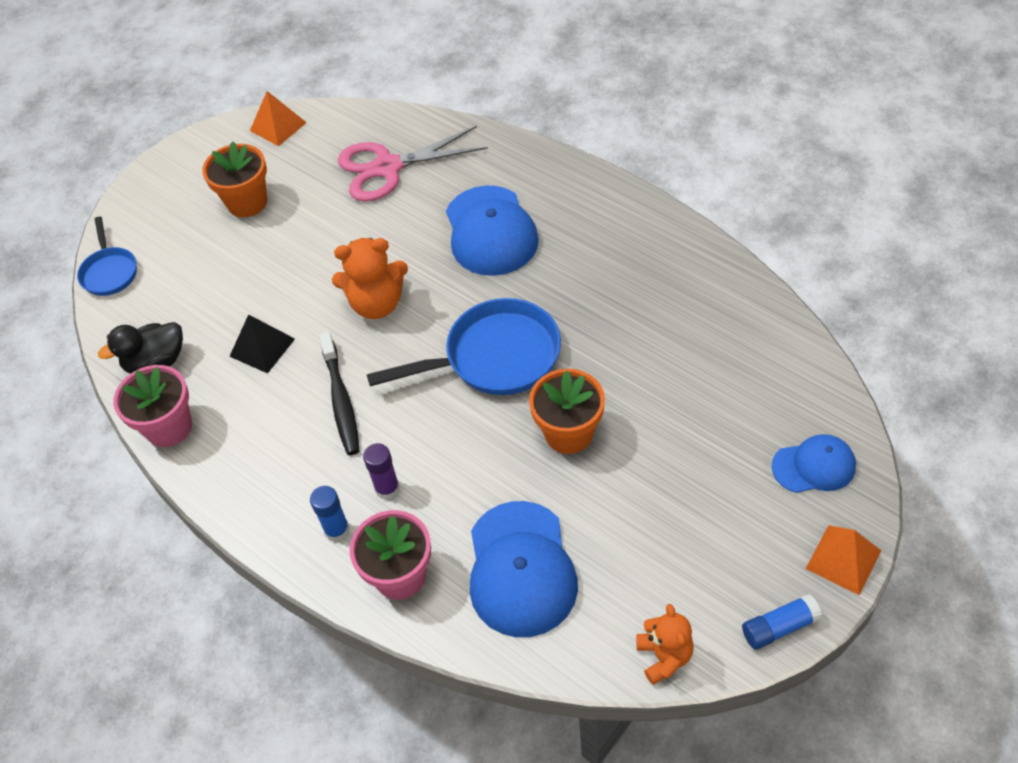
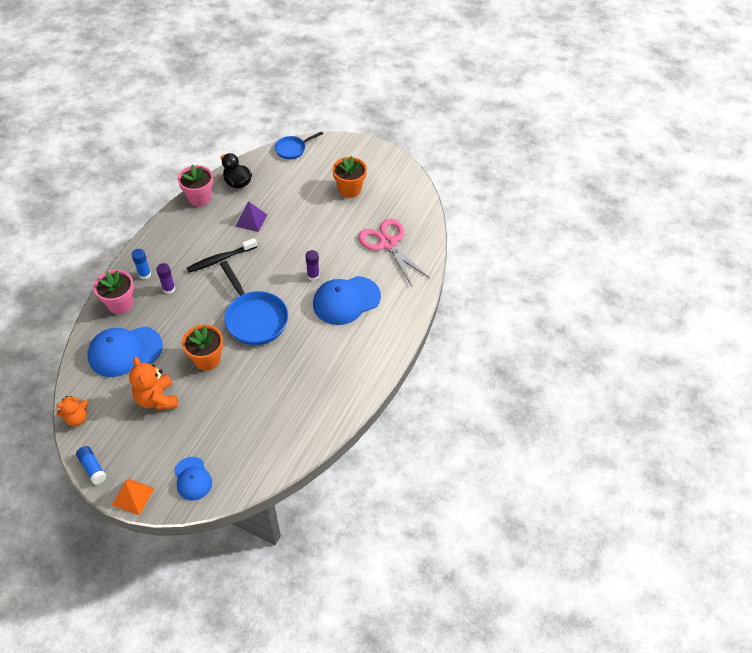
camera: 70 degrees right, 0 degrees up
(262, 347) = (251, 220): black pyramid -> purple pyramid
(278, 126) = (411, 188): orange pyramid -> none
(377, 304) = (285, 260): orange teddy bear -> orange teddy bear (157, 399)
(424, 269) = (313, 276): none -> purple glue stick

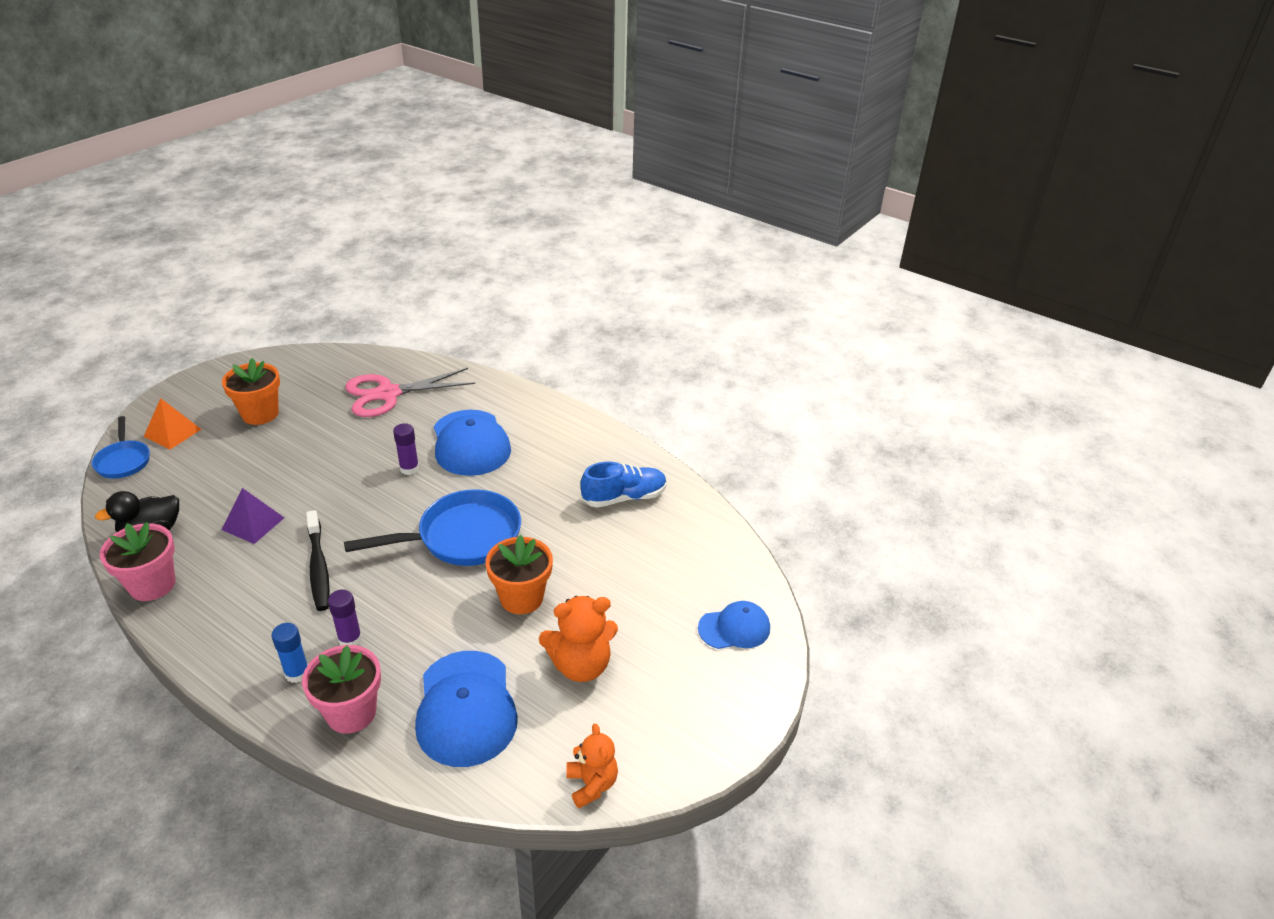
camera: 80 degrees left, 15 degrees down
(93, 468) = (698, 759): blue glue stick -> none
(133, 496) = (757, 703): orange pyramid -> orange pyramid (172, 432)
(307, 398) = (624, 497): none -> blue shoe

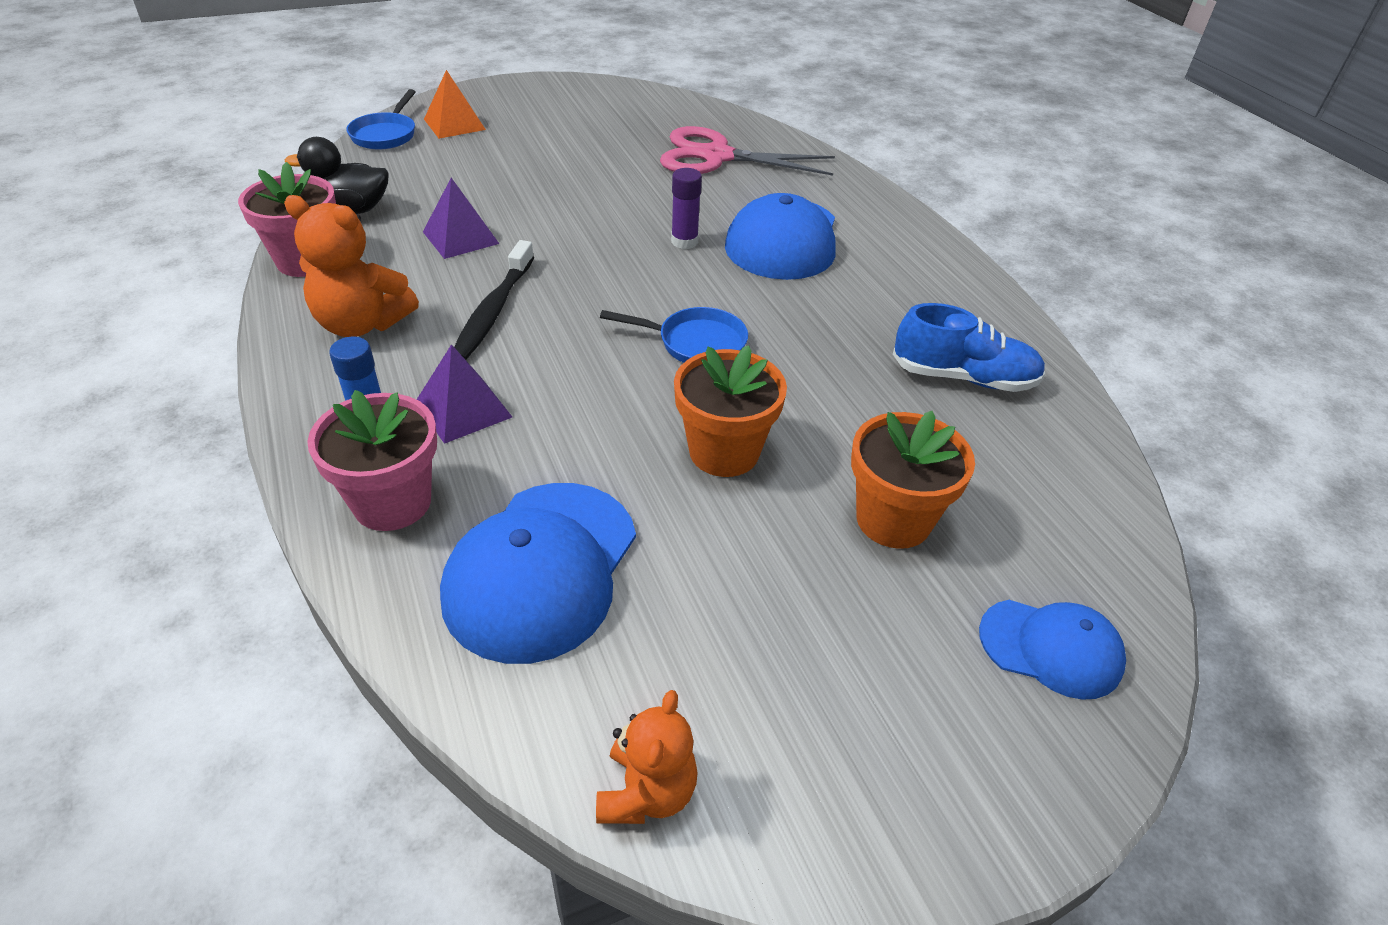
camera: 30 degrees right, 5 degrees up
(260, 414) = (557, 134): orange flower pot -> orange flower pot (893, 520)
(350, 639) = (463, 409): purple glue stick -> purple pyramid
(462, 537) = (696, 343): blue pan -> blue pan, size x0.57
(580, 665) = (750, 587): orange teddy bear -> orange teddy bear (362, 324)

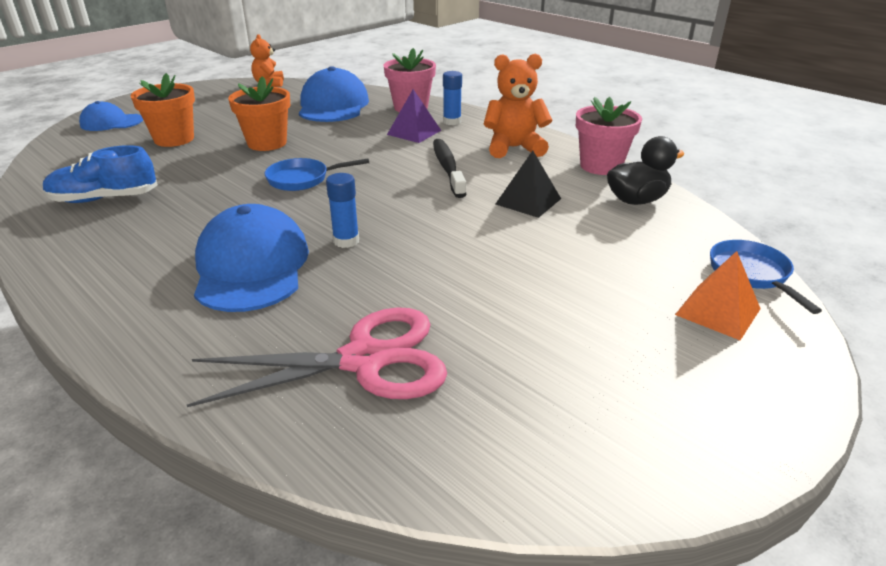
camera: 160 degrees right, 10 degrees down
(460, 237) = (528, 201): purple pyramid -> black pyramid
(684, 241) = (346, 241): purple glue stick -> blue glue stick

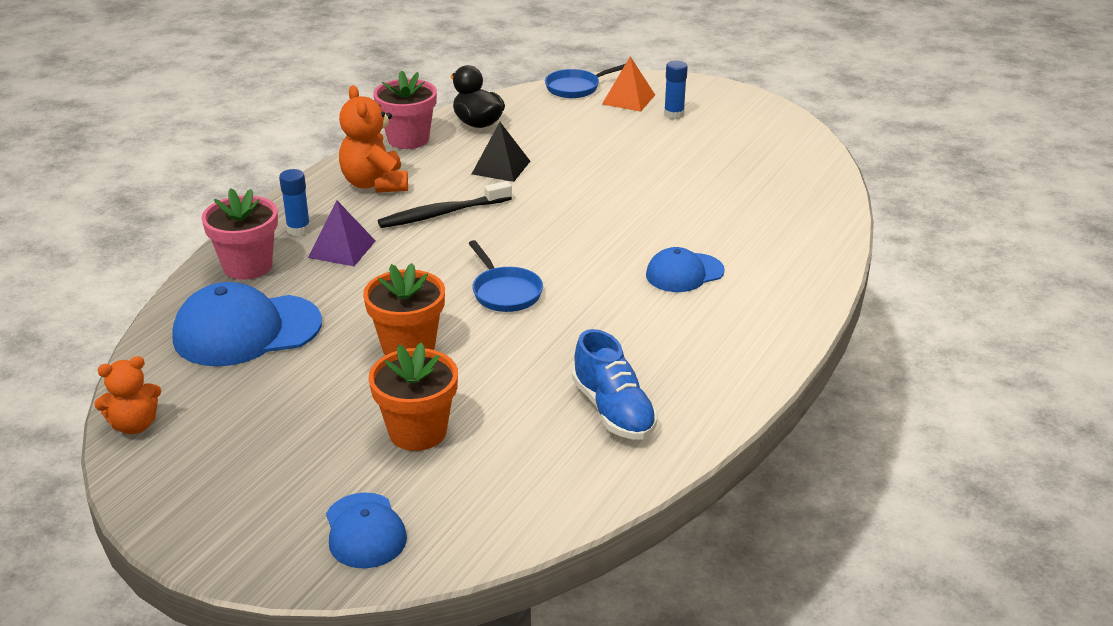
camera: 105 degrees left, 0 degrees up
(251, 266) = (684, 273): blue cap -> blue cap, size x0.59
(346, 241) = (618, 239): blue glue stick -> blue glue stick (674, 114)
(364, 360) = (758, 201): pink scissors -> none

